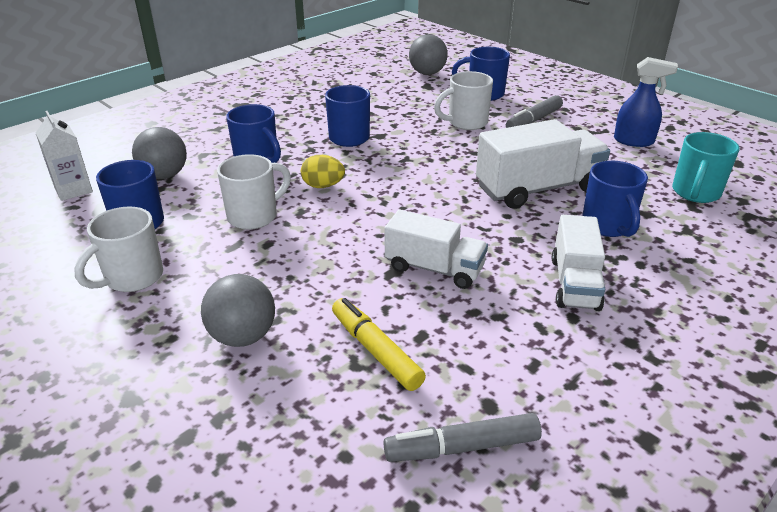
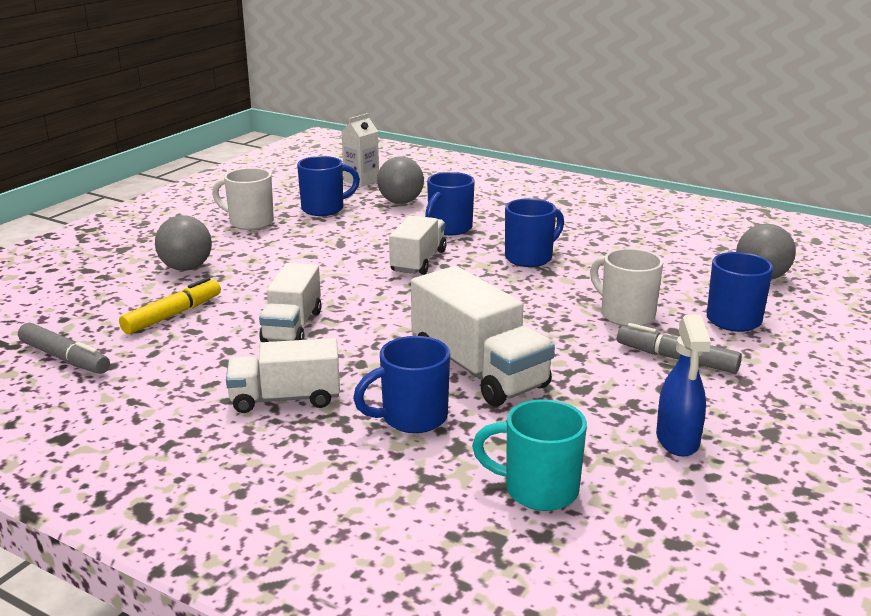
camera: 75 degrees right, 10 degrees down
(254, 216) = (350, 244): white mug -> none
(323, 186) = (418, 261): yellow egg -> white truck
(462, 447) = (65, 358): grey marker -> grey marker turned 150 degrees clockwise

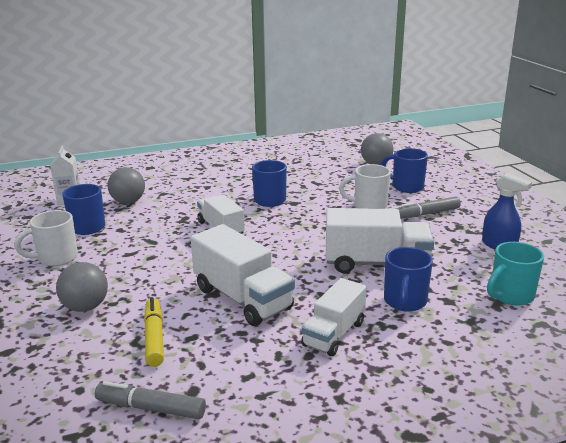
camera: 50 degrees left, 0 degrees up
(65, 358) = (151, 408): grey marker -> grey marker turned 150 degrees counterclockwise
(292, 326) = (242, 298): white truck -> white truck, size x1.52
(449, 229) = (193, 204): blue mug -> none

